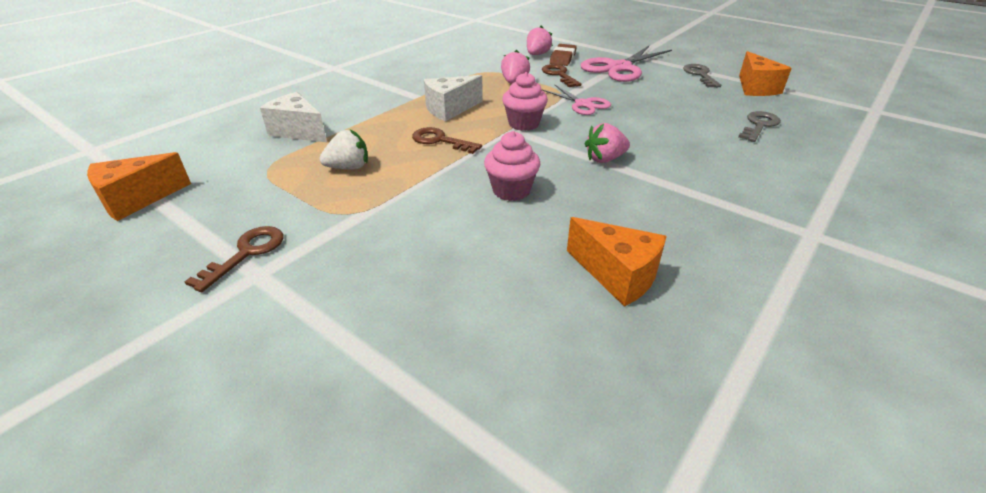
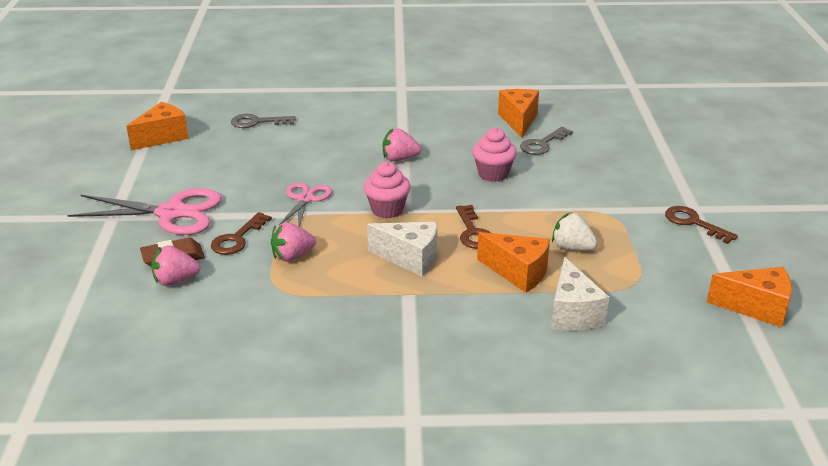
camera: 130 degrees left, 5 degrees down
(246, 253) = (693, 223): brown key -> brown key turned 60 degrees clockwise
(367, 134) = (518, 273): none -> orange cheese
(605, 159) = (399, 159): pink strawberry -> pink strawberry turned 150 degrees clockwise
(700, 75) = (149, 167): grey key -> grey key (542, 144)

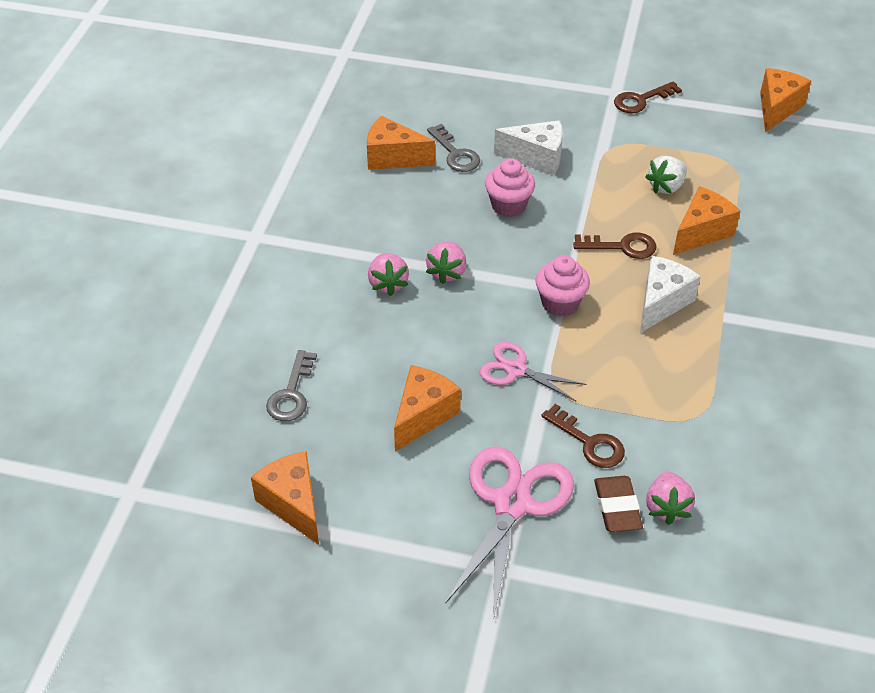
camera: 75 degrees left, 15 degrees up
(249, 169) = (423, 415): none -> orange cheese
(292, 256) = (637, 397): pink strawberry -> pink strawberry (388, 284)
(573, 313) = (770, 213): white cheese -> white cheese (536, 158)

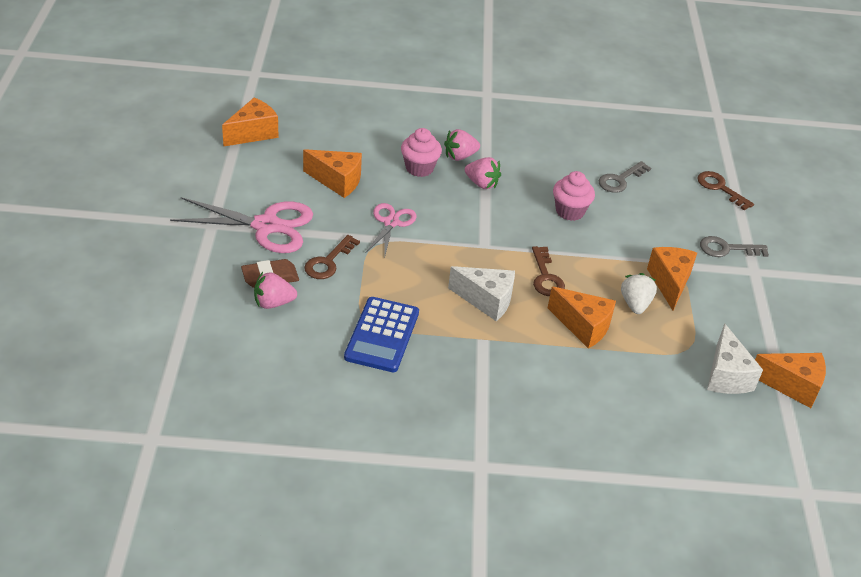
camera: 75 degrees right, 5 degrees down
(291, 393) = (344, 124): grey key -> grey key (727, 249)
(393, 158) = (600, 148): orange cheese -> orange cheese (670, 283)
(447, 272) = (482, 184): pink strawberry -> pink strawberry turned 150 degrees counterclockwise
(536, 158) = (636, 225): white cheese -> white cheese (726, 376)
(560, 303) = (467, 243): pink cupcake -> pink cupcake (419, 168)
(641, 100) = (751, 287): brown key -> brown key (720, 188)
(666, 186) = (635, 304): white strawberry -> white strawberry turned 60 degrees clockwise
(721, 404) = (382, 335): none -> blue calculator

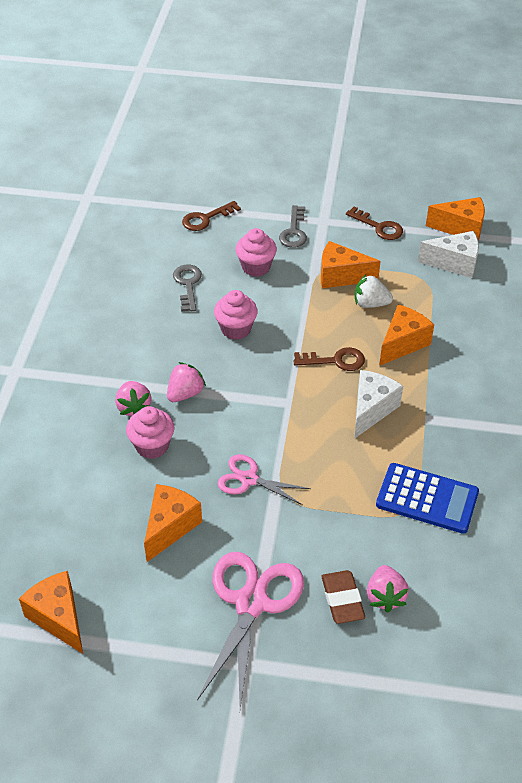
camera: 80 degrees left, 5 degrees up
(328, 262) = (315, 541): brown key -> brown key (379, 227)
(620, 180) = (188, 284): grey key -> grey key turned 150 degrees counterclockwise
(661, 223) = (256, 267): none -> pink cupcake
(792, 386) = (461, 228): orange cheese -> orange cheese turned 75 degrees clockwise

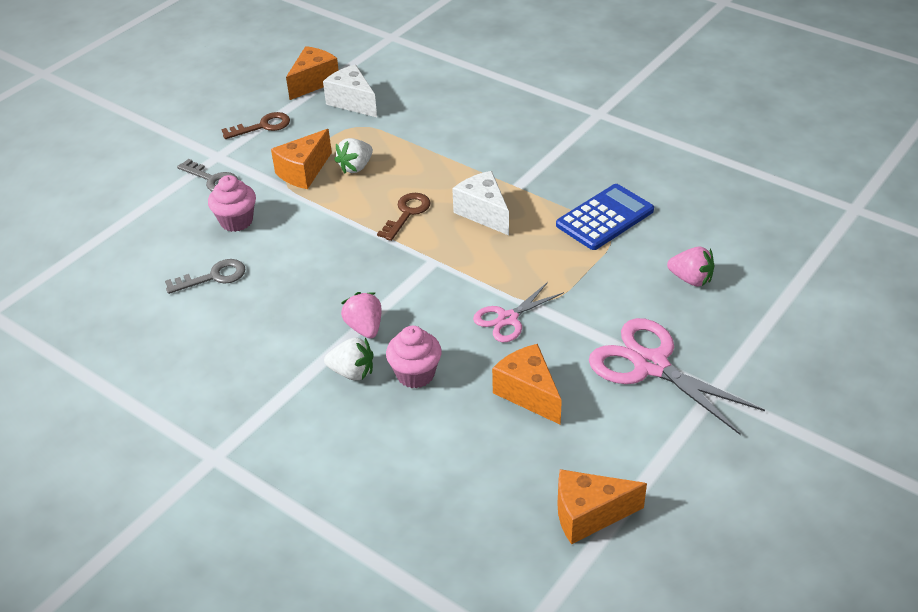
camera: 60 degrees left, 5 degrees down
(134, 407) = (352, 372): pink strawberry -> white strawberry
(188, 284) = (213, 277): grey key -> grey key turned 135 degrees clockwise
(206, 219) = (129, 232): brown key -> none
(236, 329) = (309, 263): pink cupcake -> none
(342, 599) = (679, 306): brown eraser -> none
(402, 343) = (421, 166): orange cheese -> none
(454, 263) = (352, 102): white cheese -> white cheese turned 75 degrees counterclockwise

